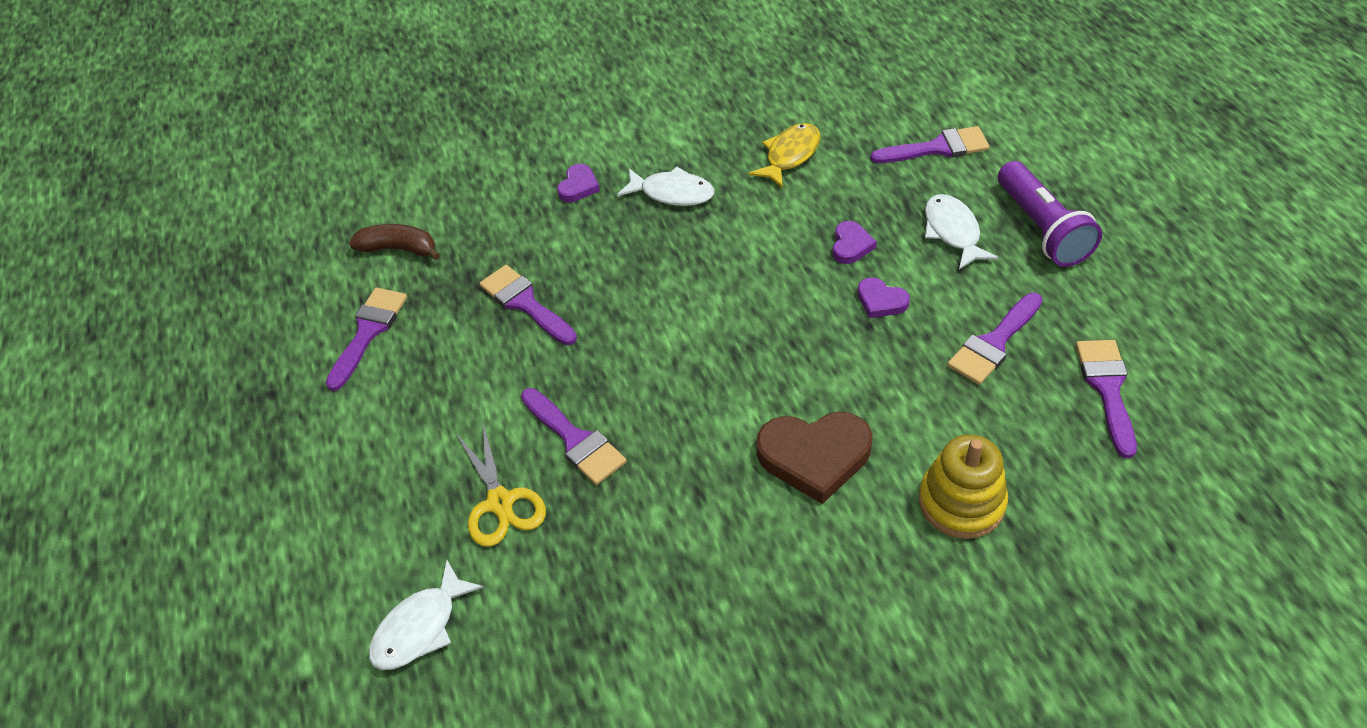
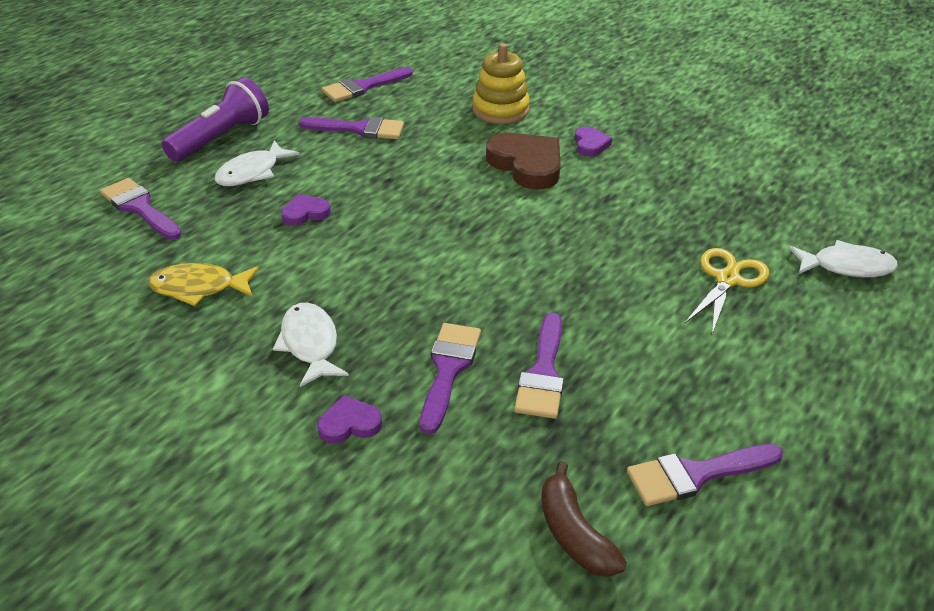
camera: 130 degrees left, 10 degrees down
(575, 440) = (637, 269): purple brush -> purple brush (448, 369)
(881, 301) = (358, 181): purple heart -> purple heart (590, 144)

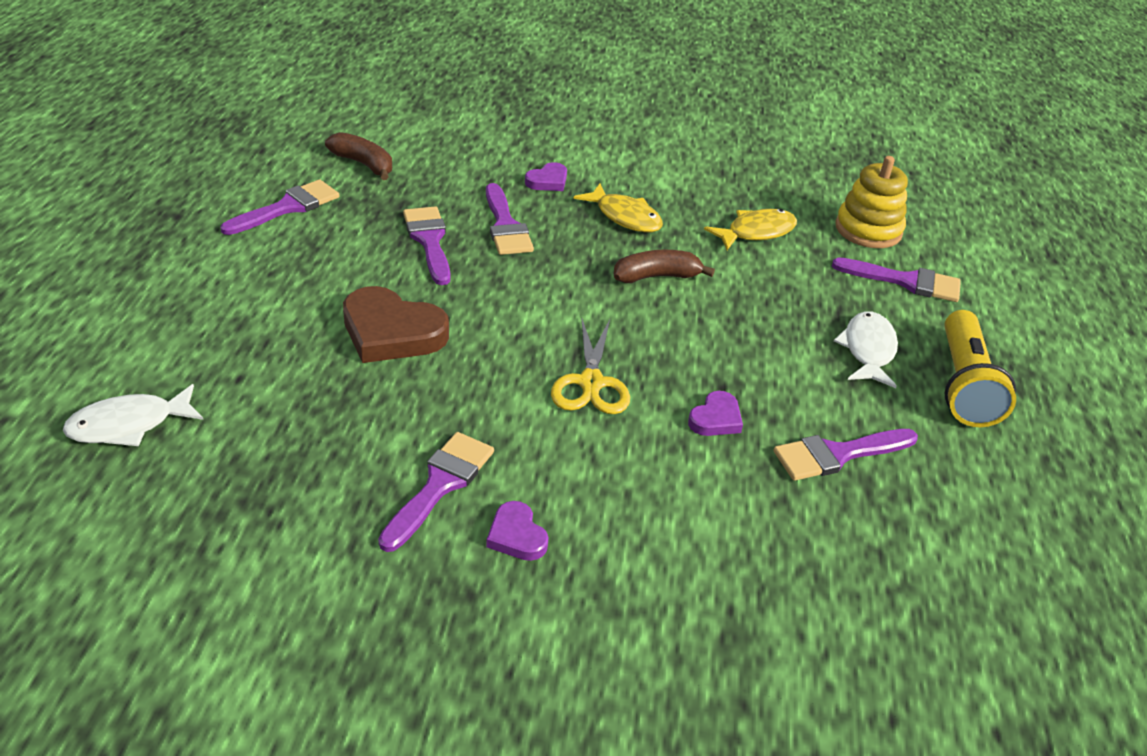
camera: 150 degrees right, 0 degrees up
(221, 138) = (964, 385): purple flashlight -> yellow flashlight
(305, 213) = (757, 319): purple heart -> purple heart (716, 419)
(310, 344) = (624, 217): white fish -> yellow fish
(347, 270) = (656, 276): none -> brown banana
(363, 87) = (929, 545): purple brush -> purple brush (440, 485)
(500, 110) = (694, 568): yellow stacking toy -> yellow stacking toy (868, 230)
(527, 165) = (581, 463): brown heart -> brown heart (392, 332)
(727, 279) = (277, 368): yellow scissors -> yellow scissors (591, 383)

